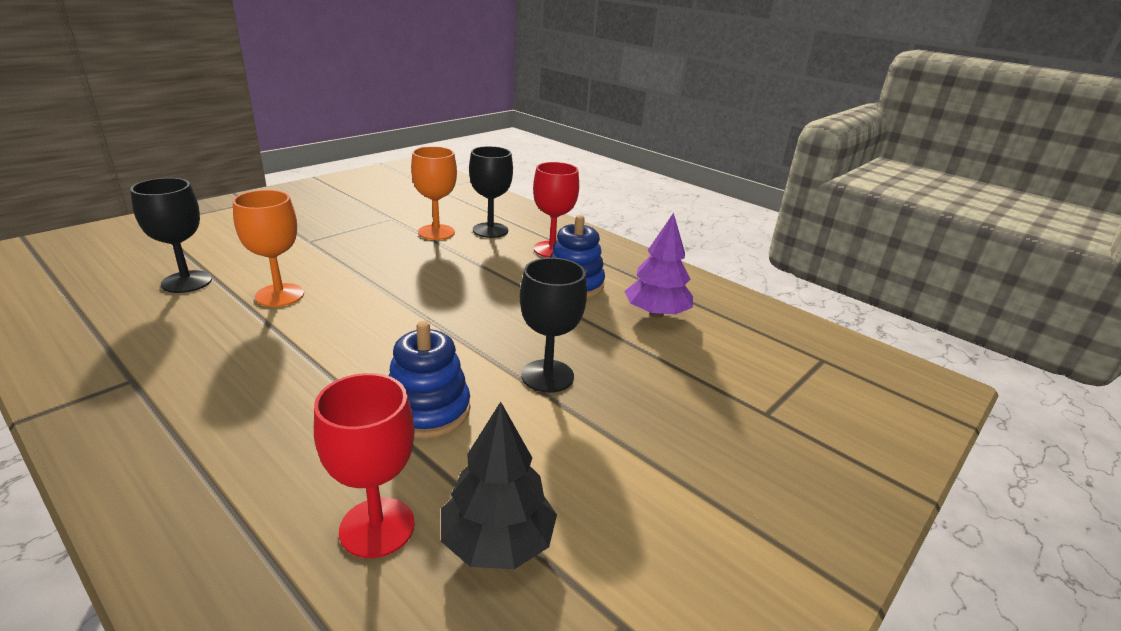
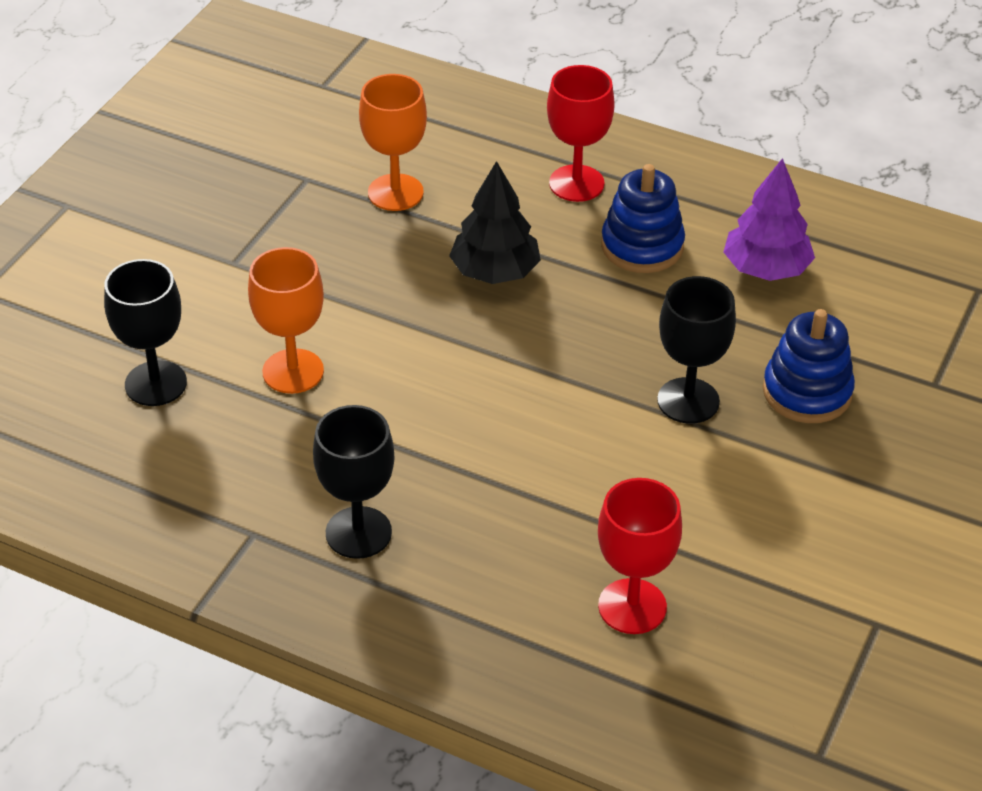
camera: 15 degrees left, 15 degrees up
(427, 410) = (591, 480): blue stacking toy -> blue stacking toy (807, 392)
(490, 230) = (467, 166): black goblet -> black goblet (358, 532)
(497, 542) = (742, 589): black tree -> black tree (495, 272)

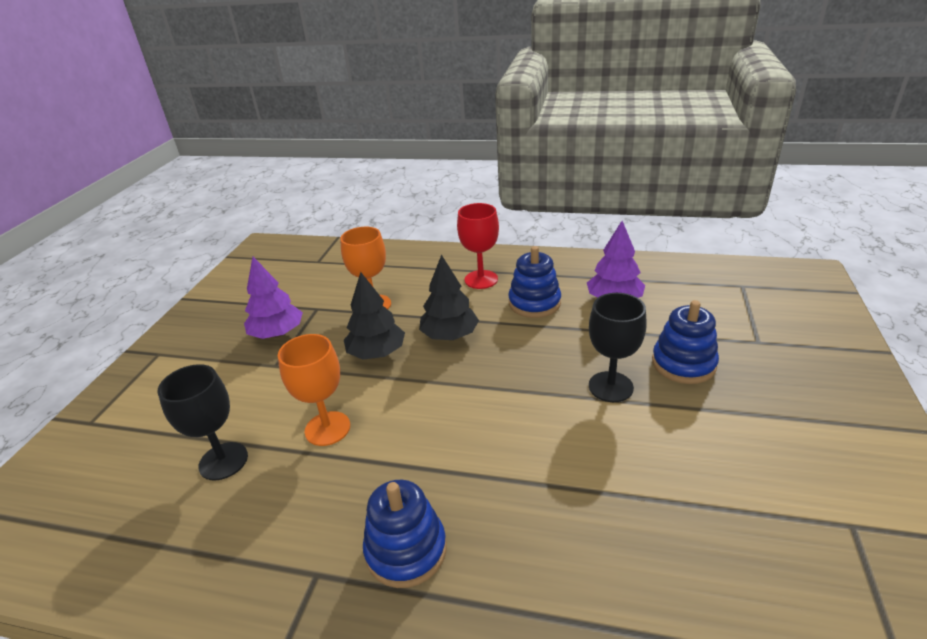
camera: 10 degrees left, 10 degrees down
(242, 210) = (277, 333): none -> purple tree
(358, 532) = (406, 550): black goblet -> blue stacking toy
(382, 276) = (377, 353): none -> black tree
(632, 606) = (656, 562): red goblet -> none

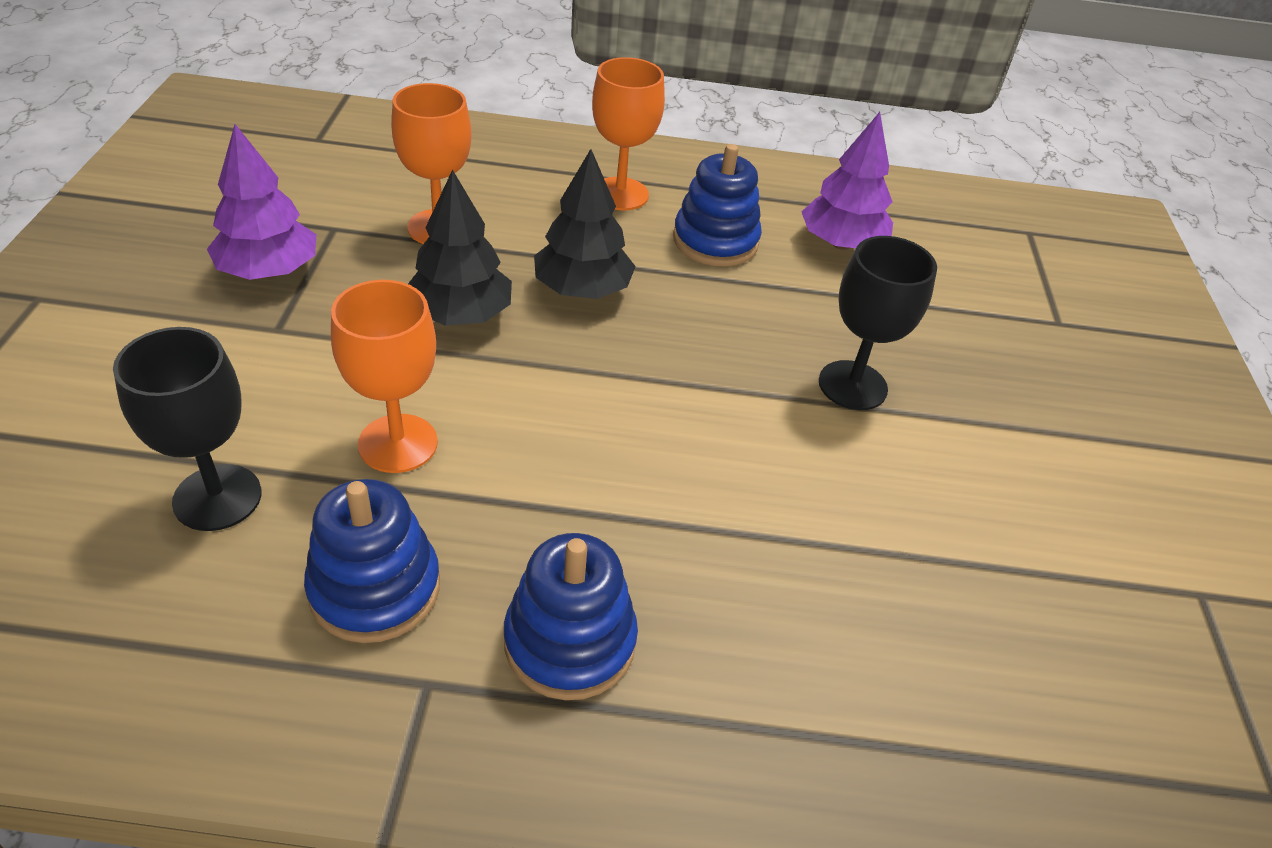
camera: 15 degrees left, 10 degrees up
(481, 279) = (620, 194): red goblet -> orange goblet
(683, 364) = (956, 353): blue stacking toy -> blue stacking toy (375, 588)

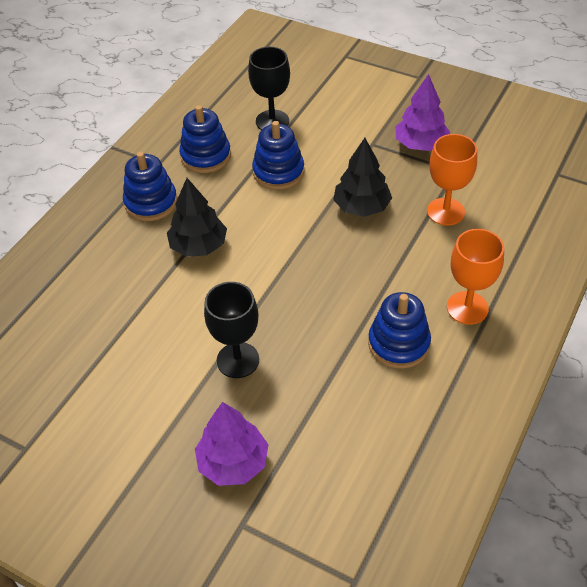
camera: 120 degrees right, 5 degrees up
(398, 443) = (278, 172): orange goblet -> blue stacking toy
(582, 289) = (367, 261): black tree -> black tree (198, 246)
(841, 243) = (376, 421): purple tree -> purple tree (233, 462)

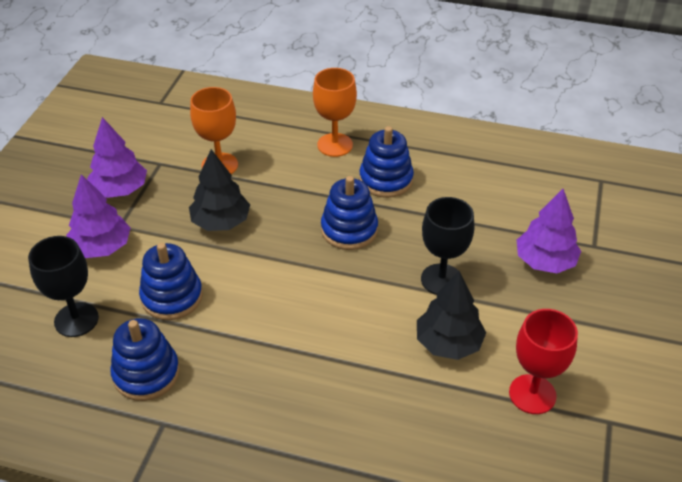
camera: 105 degrees left, 5 degrees down
(79, 396) = (532, 394): none -> red goblet
(151, 202) = (238, 410): blue stacking toy -> blue stacking toy (349, 230)
(198, 246) = (302, 344): black tree -> black tree (448, 343)
(348, 134) = (102, 247): none -> purple tree

